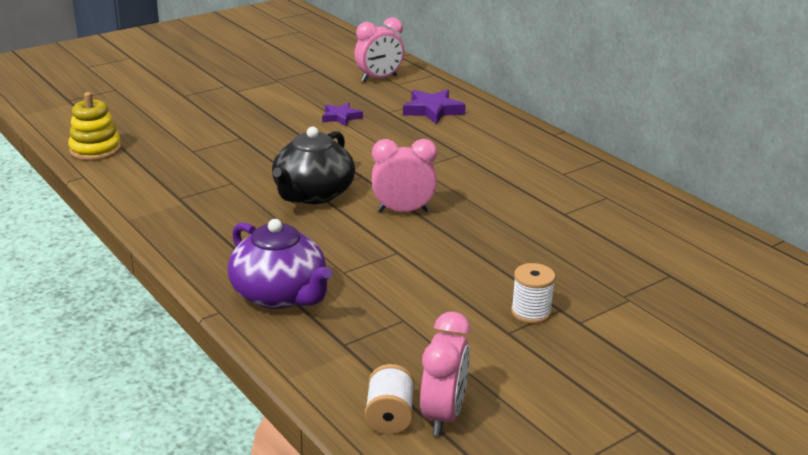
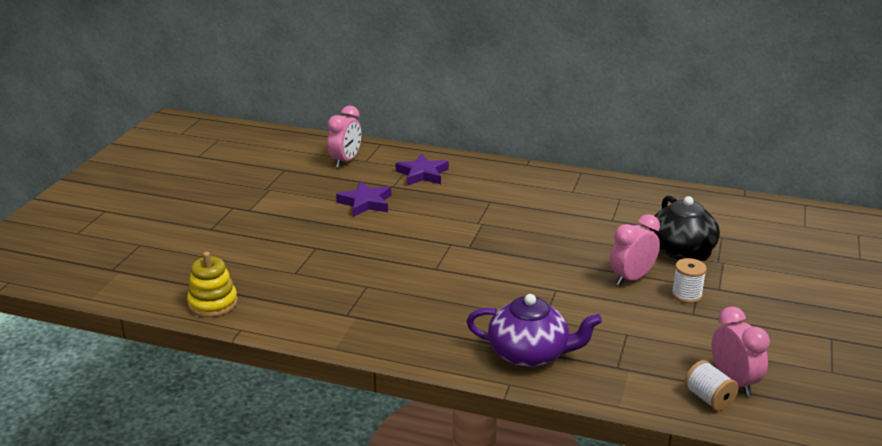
camera: 35 degrees left, 0 degrees up
(312, 194) = (438, 271): black teapot -> black teapot (682, 251)
(341, 117) = (365, 203): purple star -> purple star, size x1.53
(403, 211) = (516, 259): pink clock -> pink clock (631, 278)

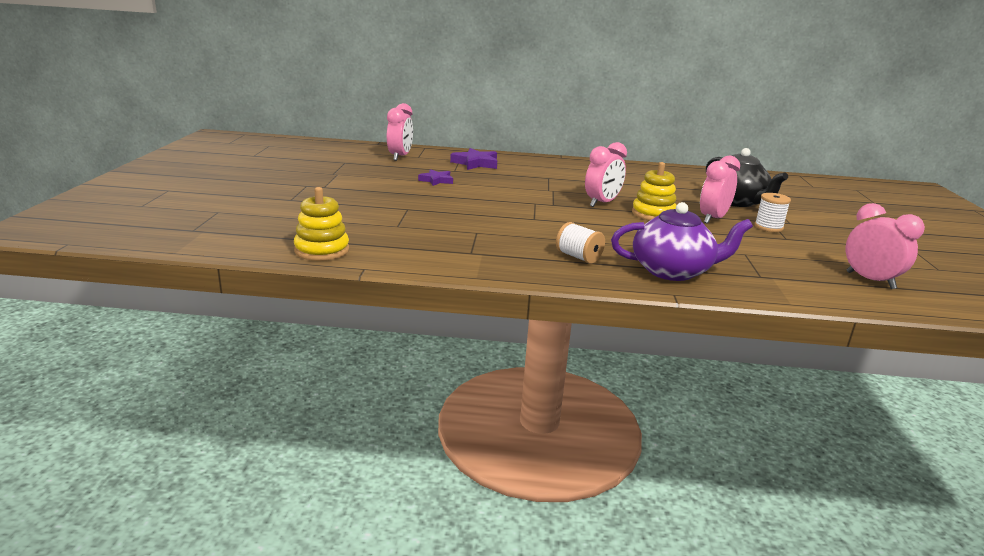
camera: 15 degrees left, 5 degrees down
(365, 203) = (436, 180): purple star -> purple star, size x0.66
(523, 247) = (602, 203): none -> pink clock
(569, 267) = (653, 214): none -> yellow stacking toy
(708, 398) = (862, 293): white spool -> white spool (578, 257)

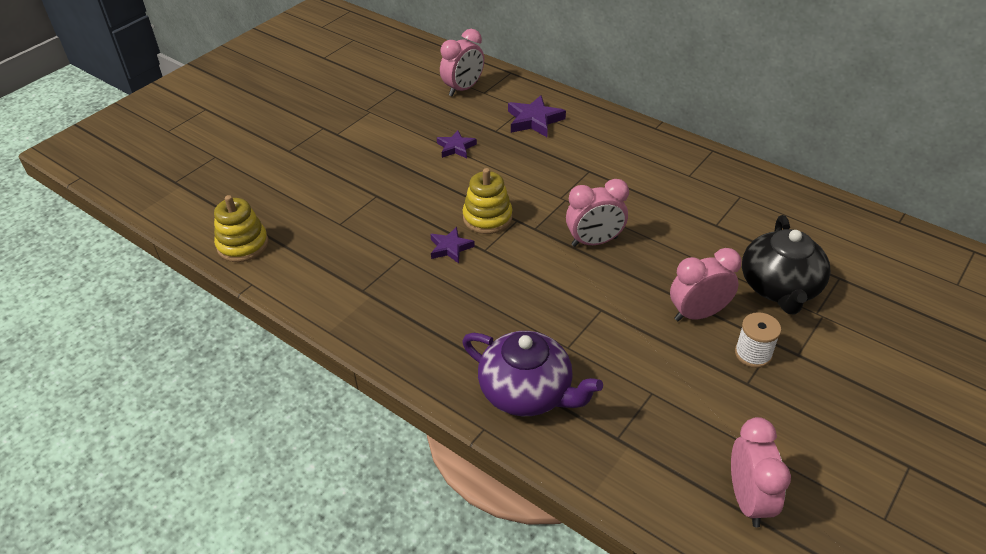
camera: 35 degrees right, 20 degrees up
(507, 222) = (450, 248): none -> purple star
(578, 257) = (456, 333): white spool -> none
(653, 214) = (632, 281): yellow stacking toy -> yellow stacking toy (487, 218)

